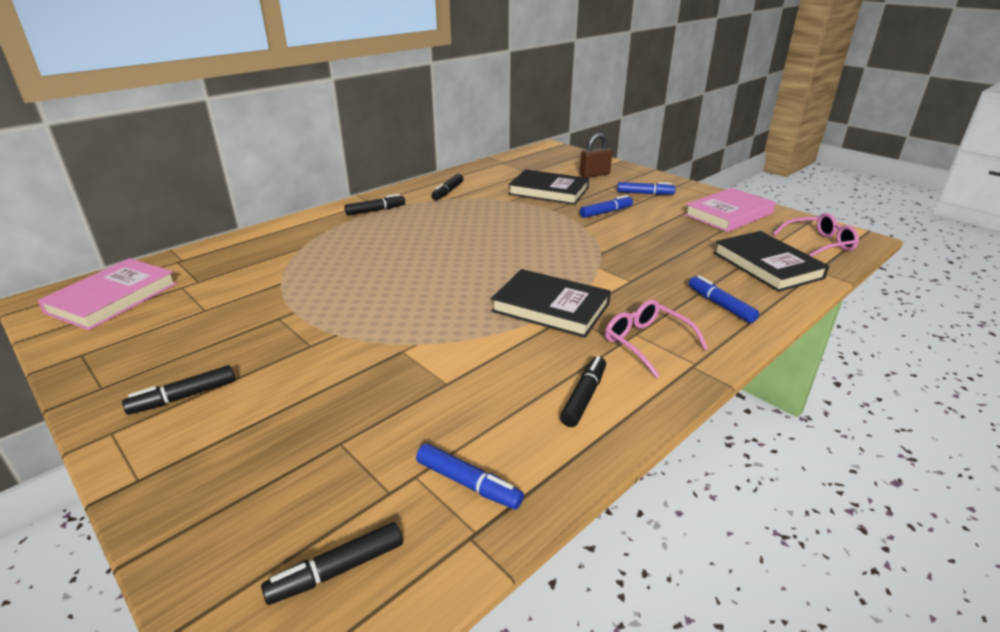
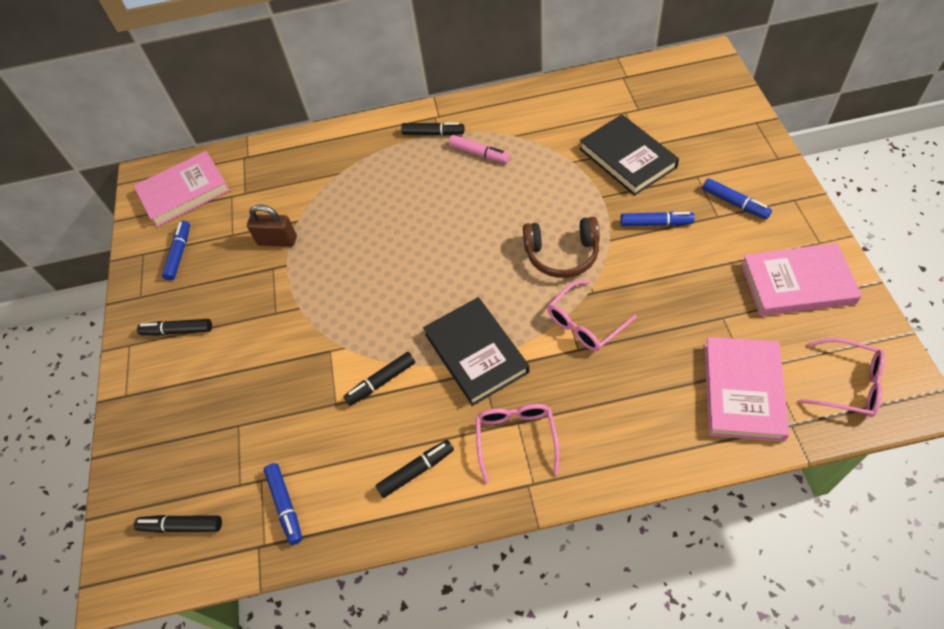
camera: 40 degrees right, 25 degrees up
(429, 212) = (479, 154): none -> pink marker
(447, 192) = (521, 122): black marker -> black marker (381, 382)
(556, 240) = (562, 254): none -> brown headphones
(594, 174) = (710, 140): brown padlock -> brown padlock (277, 241)
(618, 267) = (585, 323): none -> pink glasses
(720, 305) = (629, 425): blue marker -> blue marker (179, 254)
(767, 265) = (742, 391): black book -> pink book

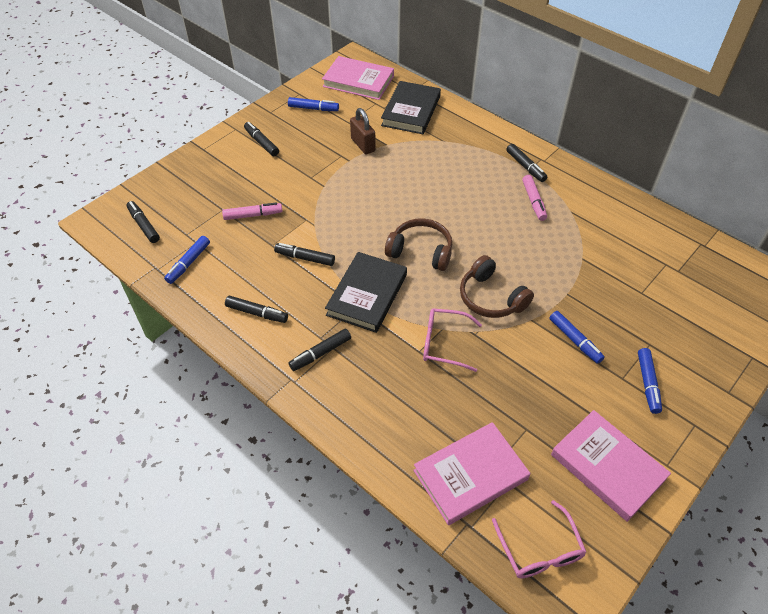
camera: 45 degrees right, 5 degrees down
(179, 254) = (313, 108): blue marker -> blue marker turned 45 degrees clockwise
(276, 399) = (253, 215): none -> pink marker
(461, 276) = (420, 251): none -> brown headphones
(516, 438) = (320, 353): pink glasses -> black marker
(627, 158) = (620, 290): black book -> black book (411, 111)

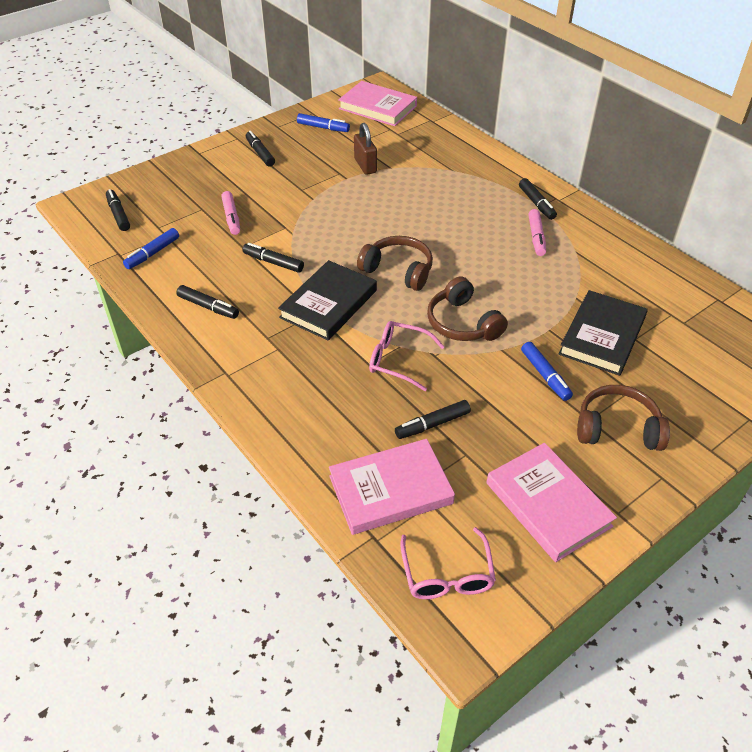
camera: 10 degrees right, 5 degrees down
(253, 215) = (231, 217): pink marker -> pink marker turned 75 degrees clockwise
(320, 353) = (263, 352): black marker -> black marker (432, 424)
(411, 111) = (426, 139): black book -> black book (602, 336)
(647, 383) = (617, 428): blue marker -> brown headphones

